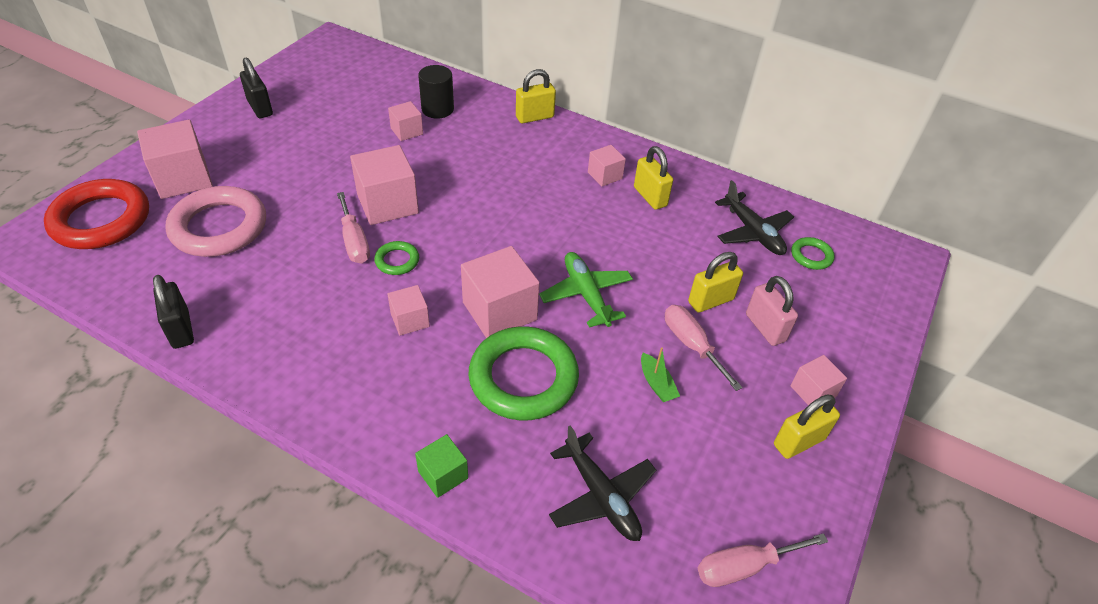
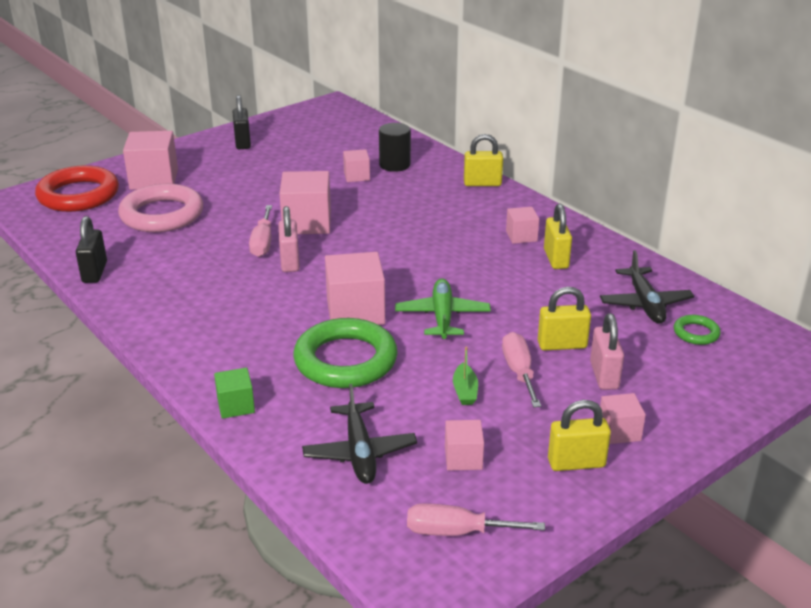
camera: 25 degrees right, 15 degrees down
(397, 261) = (290, 262): green ring -> pink padlock
(410, 320) = (274, 302): pink cube -> pink cube (463, 458)

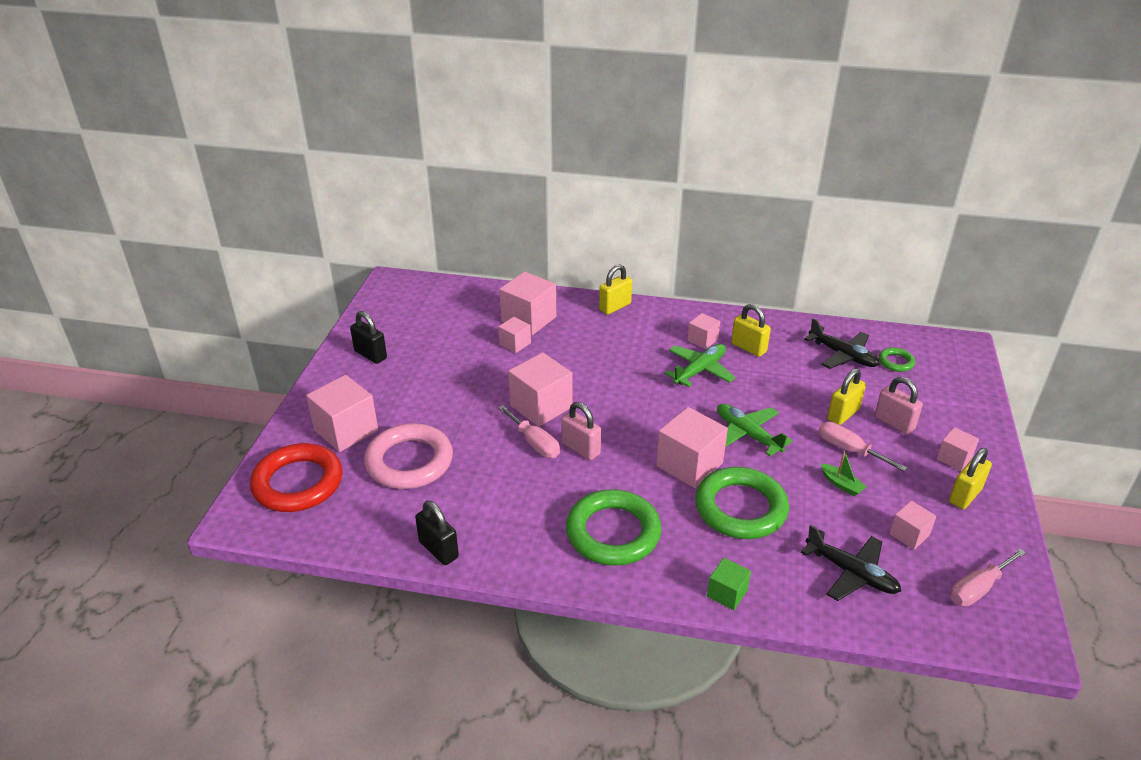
camera: 40 degrees left, 5 degrees up
(221, 323) = (613, 532): none -> green ring
(394, 165) = (528, 319): black cylinder -> pink cube
(480, 255) = (700, 370): none -> green plane

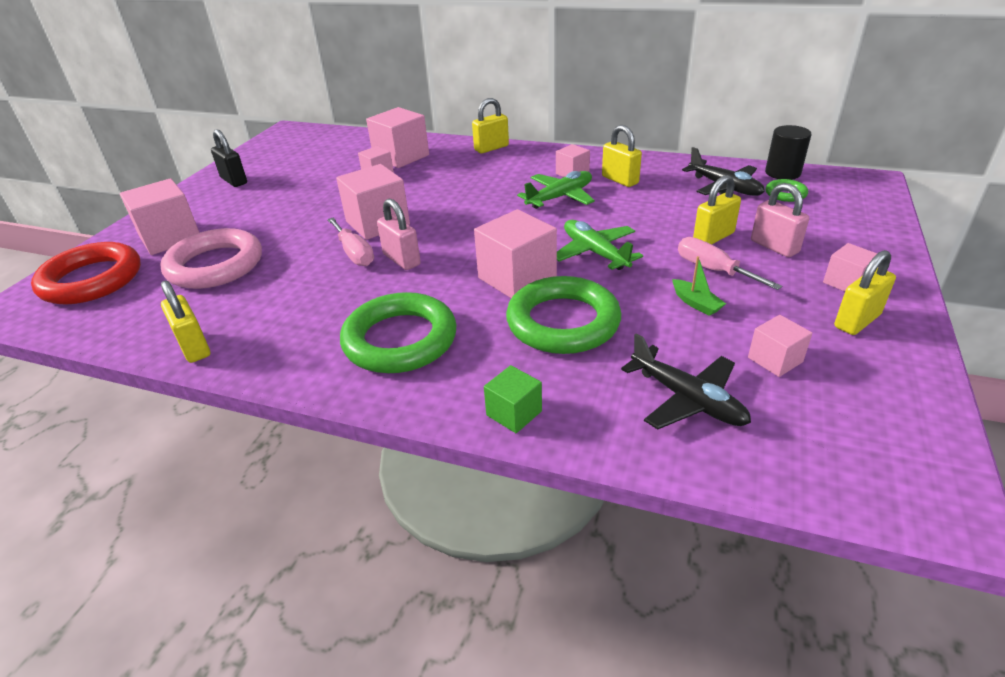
camera: 10 degrees right, 0 degrees up
(438, 550) = (194, 347): black padlock -> yellow padlock
(890, 337) = (782, 173): none -> black cylinder
(978, 589) = (866, 429): pink screwdriver -> none

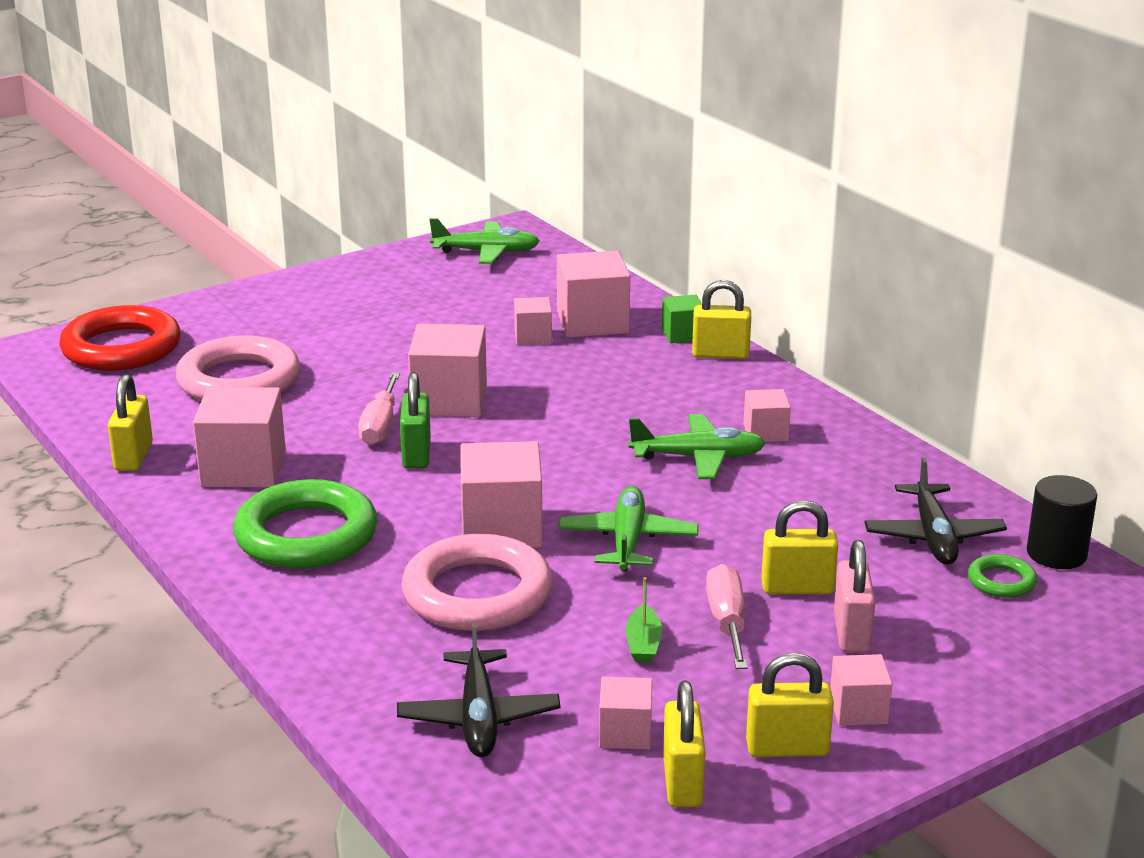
camera: 35 degrees right, 10 degrees down
(170, 238) = (233, 329): pink cube -> pink cube (243, 469)
(234, 181) = (370, 281): black padlock -> none
(288, 144) = (487, 252): none -> green plane
(401, 260) = (416, 454): pink padlock -> green padlock
(514, 413) = (312, 646): green cube -> green cube (682, 334)
(563, 322) = (477, 593): green ring -> pink ring
(620, 180) = (811, 467): yellow padlock -> yellow padlock (682, 782)

